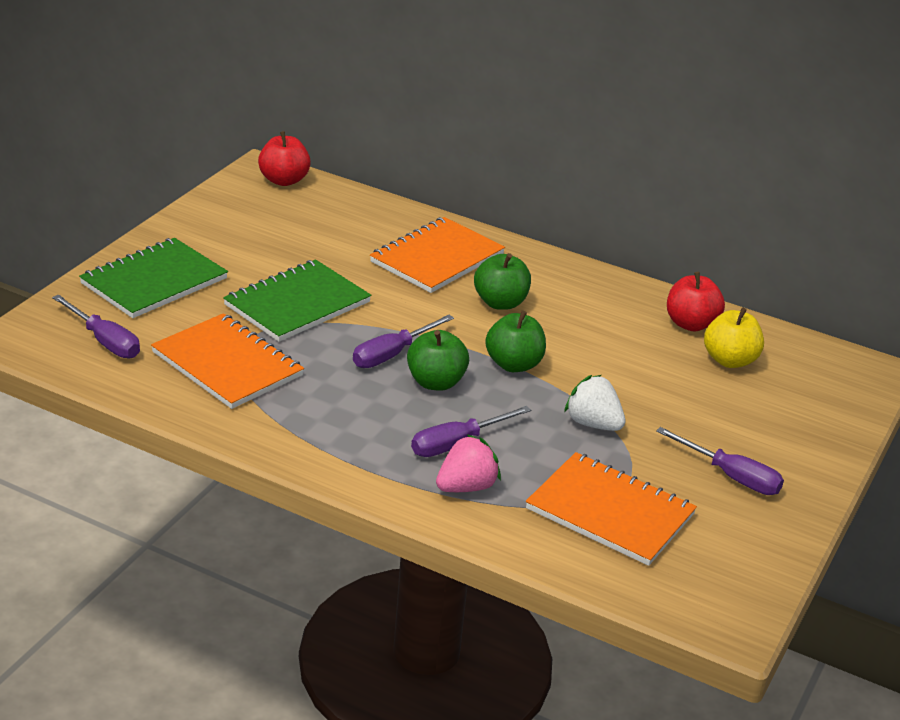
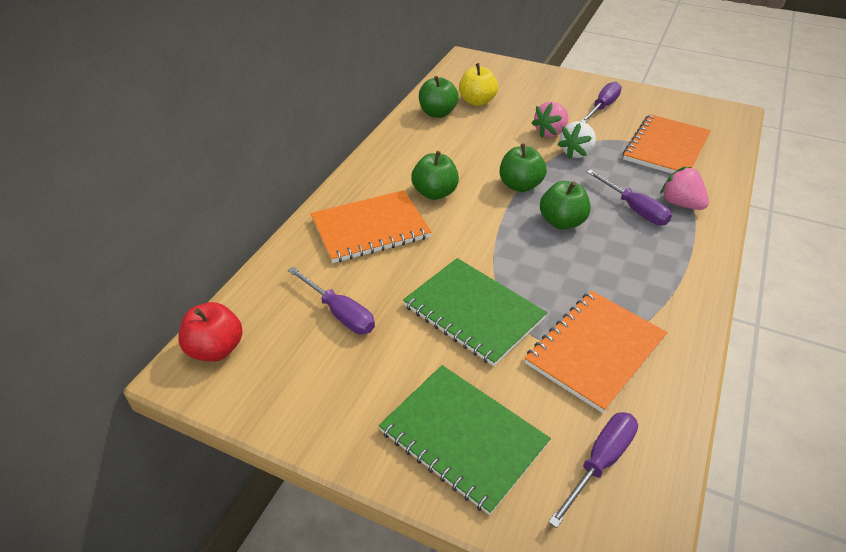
camera: 90 degrees left, 10 degrees up
(392, 354) = (533, 247): purple screwdriver -> purple screwdriver (340, 313)
(437, 258) = (370, 228): orange notebook -> orange notebook turned 60 degrees counterclockwise
(646, 411) = (550, 132): none -> pink strawberry
(691, 324) = (437, 113): red apple -> green apple

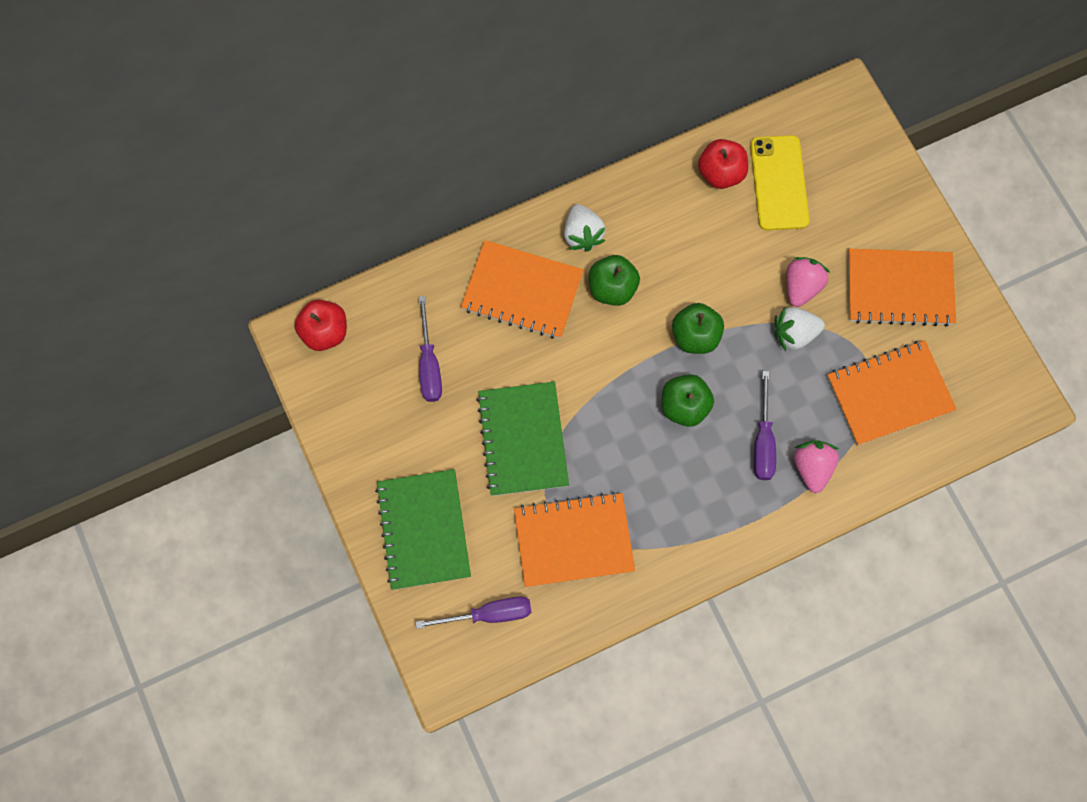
camera: 40 degrees right, 30 degrees up
(381, 179) = (582, 234): none -> white strawberry
(437, 113) = (720, 173): green apple -> red apple
(477, 101) = (779, 183): yellow apple -> yellow phone
(550, 132) = (801, 287): pink strawberry -> pink strawberry turned 120 degrees clockwise
(602, 107) = (899, 288): purple screwdriver -> orange notebook

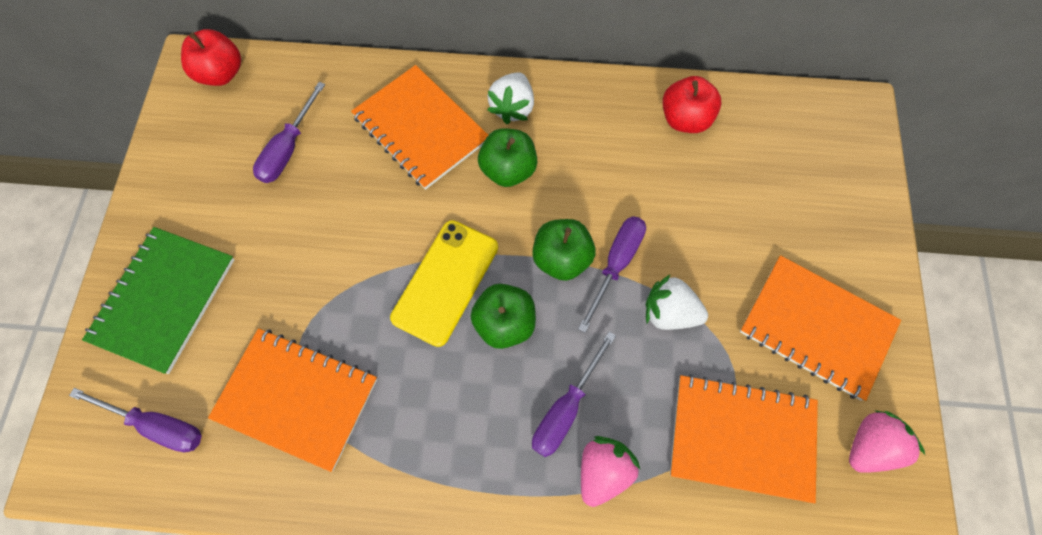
camera: 30 degrees right, 5 degrees down
(523, 439) = (321, 266): green notebook -> none
(736, 318) = (616, 264): none -> purple screwdriver
(779, 183) = (740, 157): yellow phone -> yellow phone (445, 282)
(801, 287) = (705, 269): pink strawberry -> pink strawberry (870, 446)

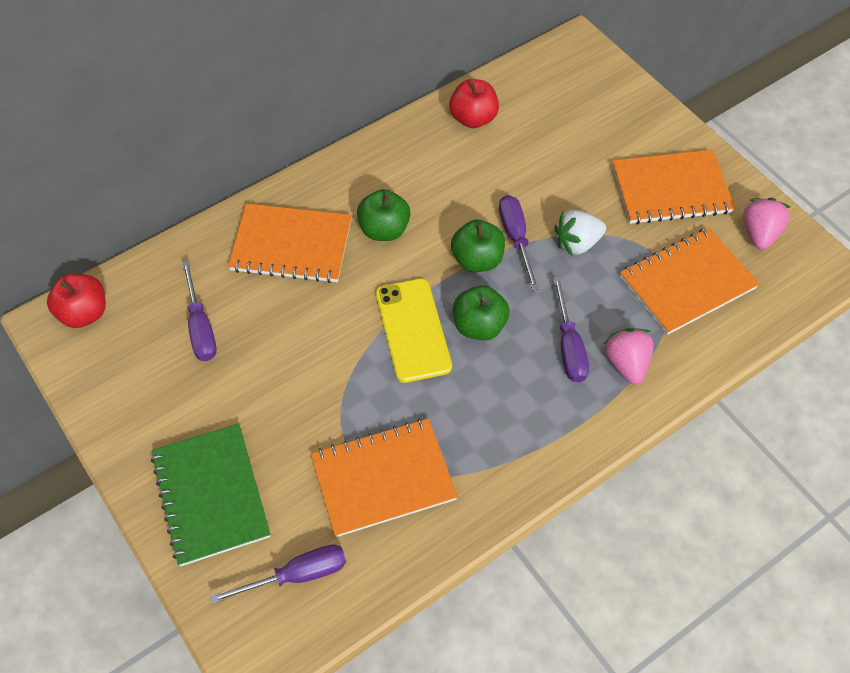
camera: 40 degrees left, 10 degrees down
(512, 108) = (346, 187): white strawberry -> none

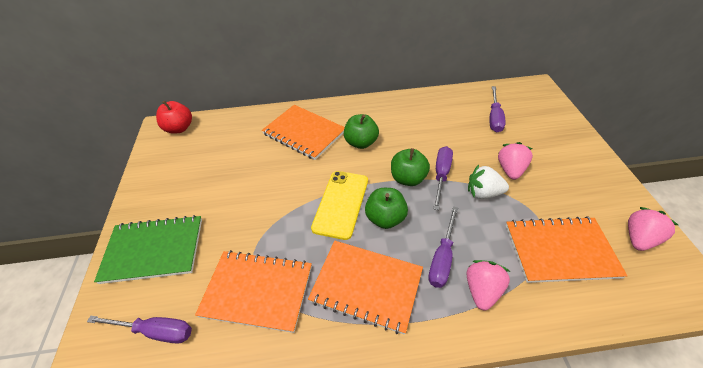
camera: 30 degrees right, 10 degrees down
(201, 327) = (226, 155): purple screwdriver -> purple screwdriver (494, 118)
(211, 495) = (154, 250): green notebook -> green notebook turned 75 degrees clockwise
(473, 118) = (450, 104): red apple -> none
(595, 197) = (510, 170): none -> pink strawberry
(670, 189) = (571, 183): orange notebook -> orange notebook (366, 286)

